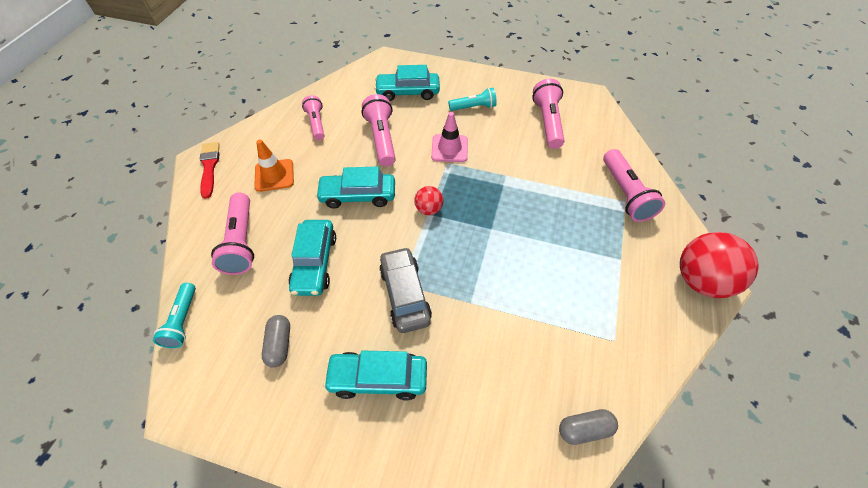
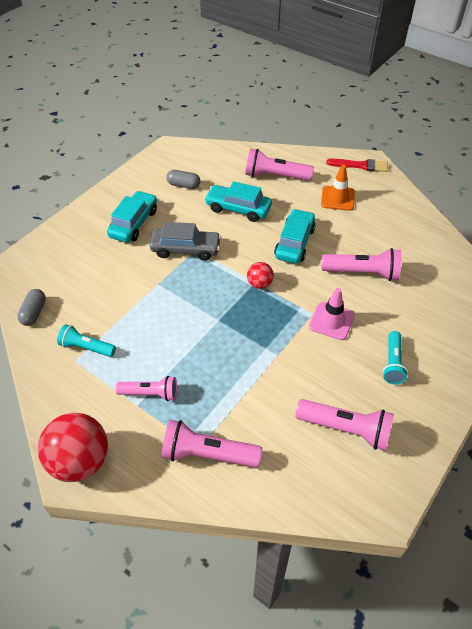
camera: 110 degrees right, 5 degrees down
(182, 321) = (224, 149): turquoise flashlight -> turquoise flashlight (86, 347)
(316, 123) = (398, 232): pink flashlight -> pink flashlight (150, 394)
(408, 92) = (434, 311): turquoise car -> none

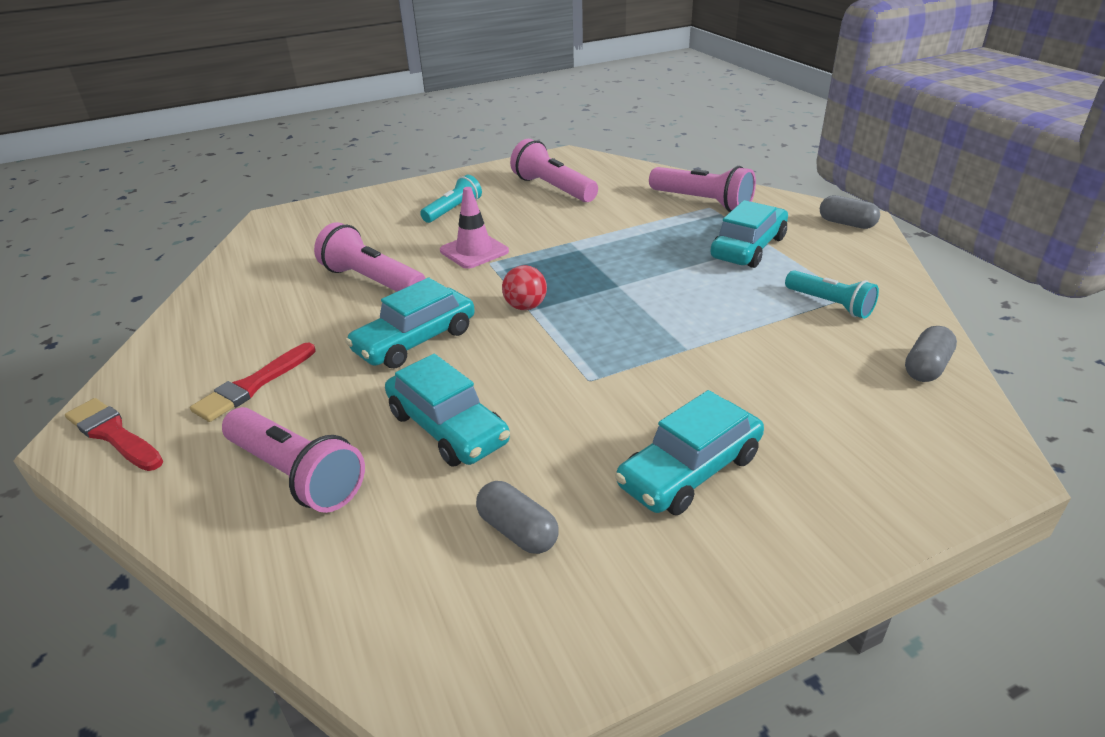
camera: 150 degrees left, 15 degrees down
(80, 461) = (846, 223): red ball -> grey capsule
(150, 394) = (748, 248): pink flashlight -> turquoise car
(185, 249) = (607, 385): grey car -> none
(337, 198) = (253, 385): orange traffic cone -> red brush

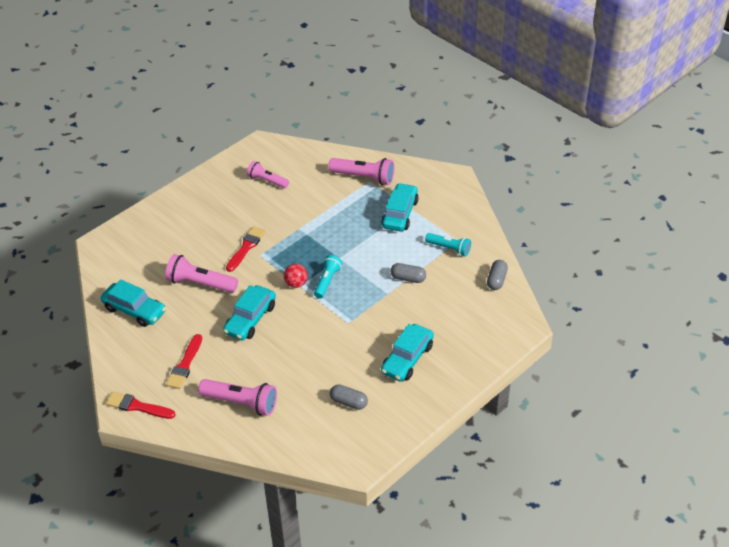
camera: 20 degrees left, 10 degrees up
(447, 428) = (295, 364): turquoise car -> turquoise car (134, 310)
(453, 210) = (213, 214): turquoise flashlight -> turquoise flashlight (327, 281)
(474, 251) = (246, 247): pink traffic cone -> red brush
(553, 188) = (267, 181): pink flashlight -> pink flashlight, size x0.66
(846, 223) = (449, 182): grey capsule -> grey capsule (408, 278)

